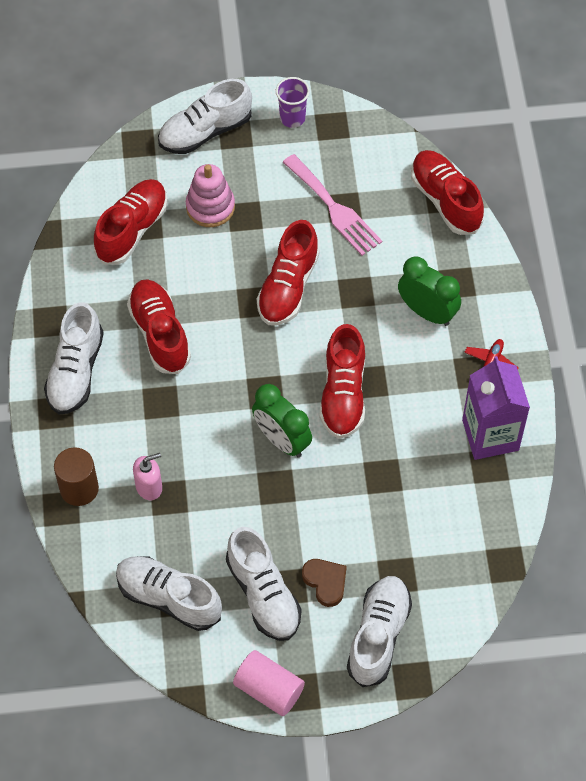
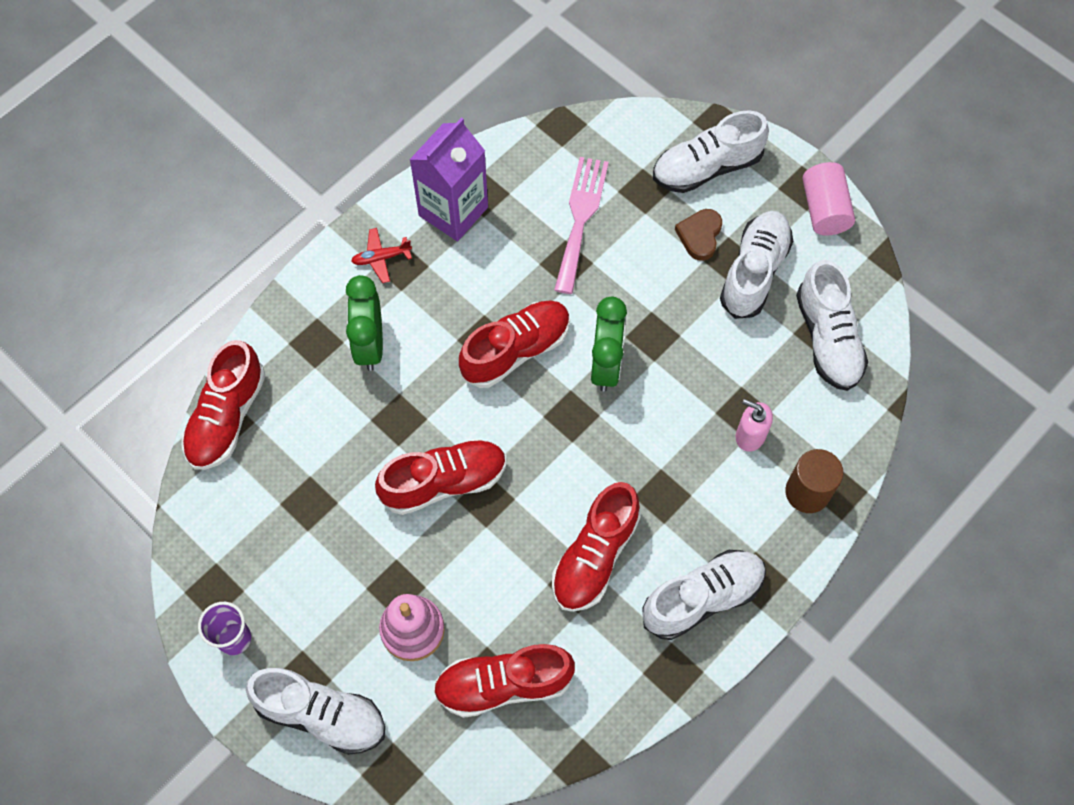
camera: 130 degrees left, 5 degrees up
(334, 209) = (318, 510): pink fork -> pink fork (580, 218)

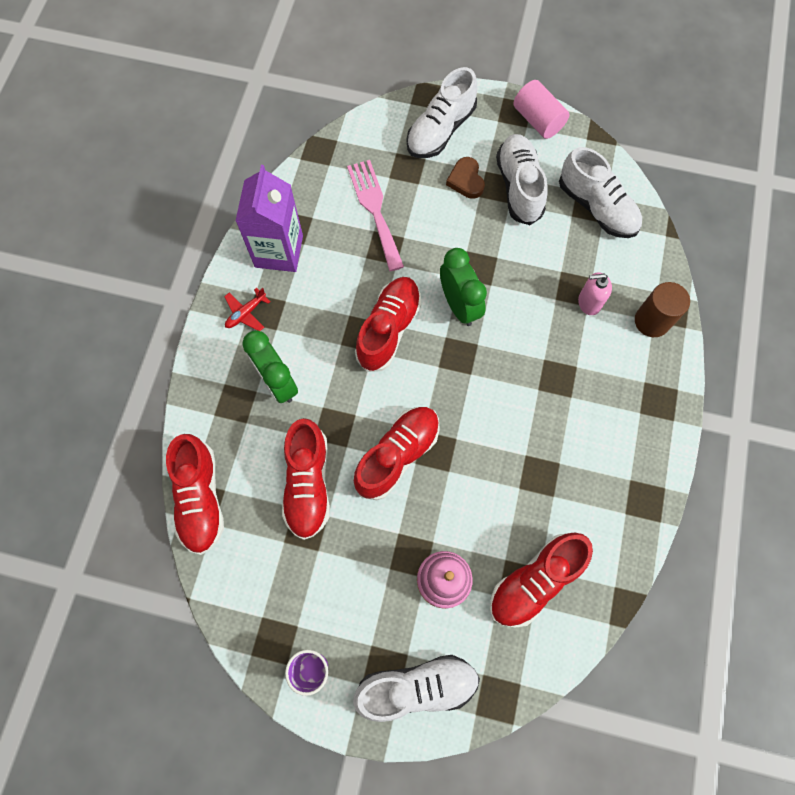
camera: 30 degrees left, 5 degrees up
(595, 556) = (539, 448): red shoe -> red shoe (308, 483)
(702, 598) = (631, 436): white shoe -> none

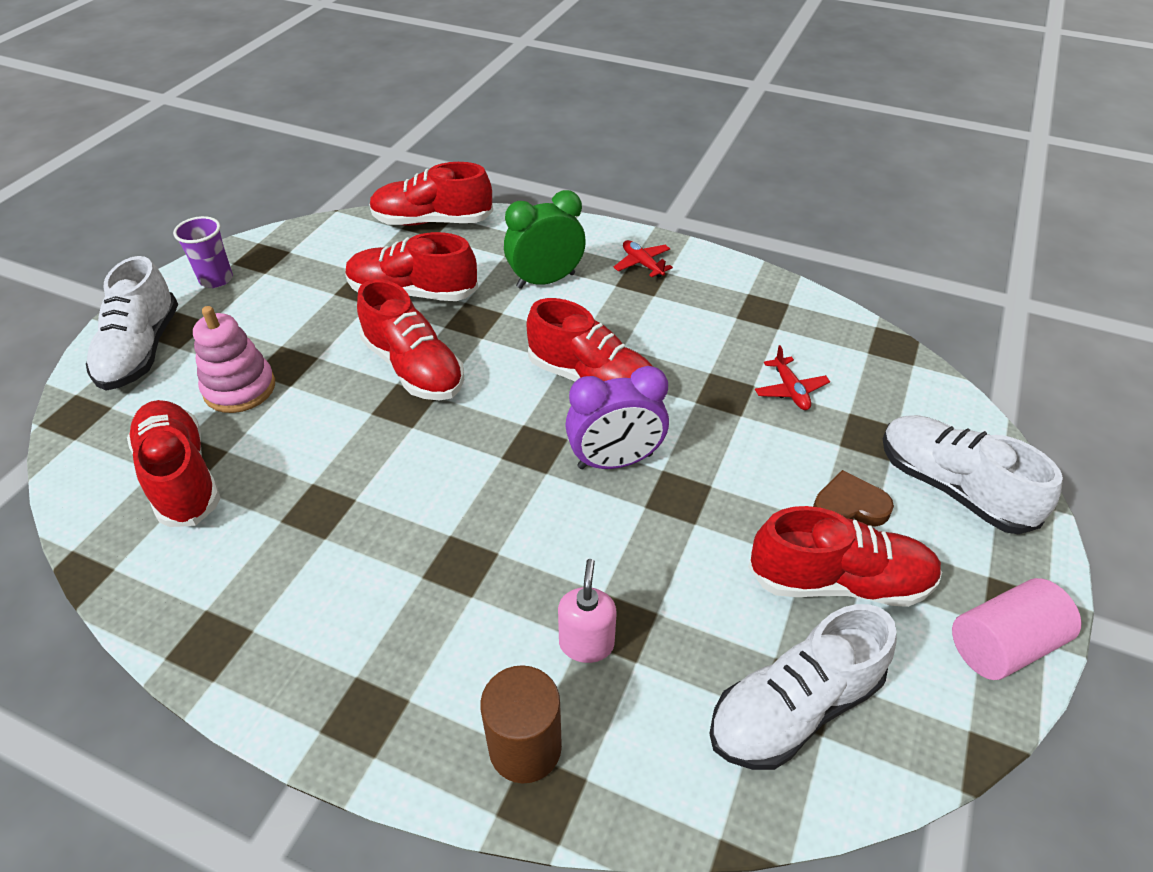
camera: 100 degrees right, 25 degrees down
(279, 251) = (726, 295): purple carton -> none
(375, 210) = (790, 390): pink fork -> red plane
(459, 305) = (615, 461): green clock -> purple clock
(519, 187) = (839, 581): white shoe -> red shoe

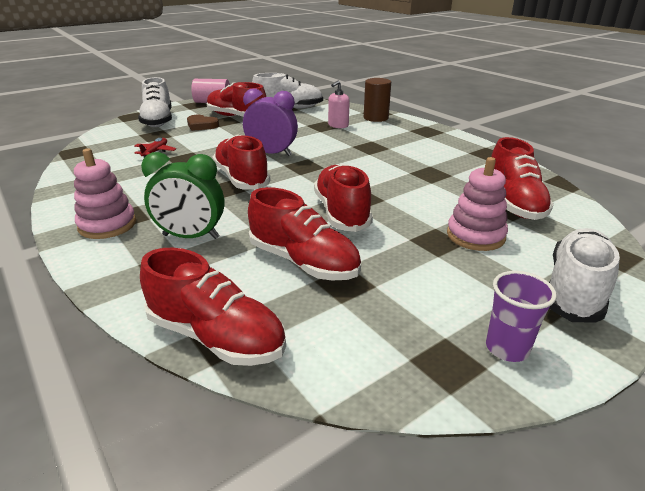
camera: 150 degrees left, 15 degrees down
(642, 264) = (107, 225): red plane -> pink stacking toy

